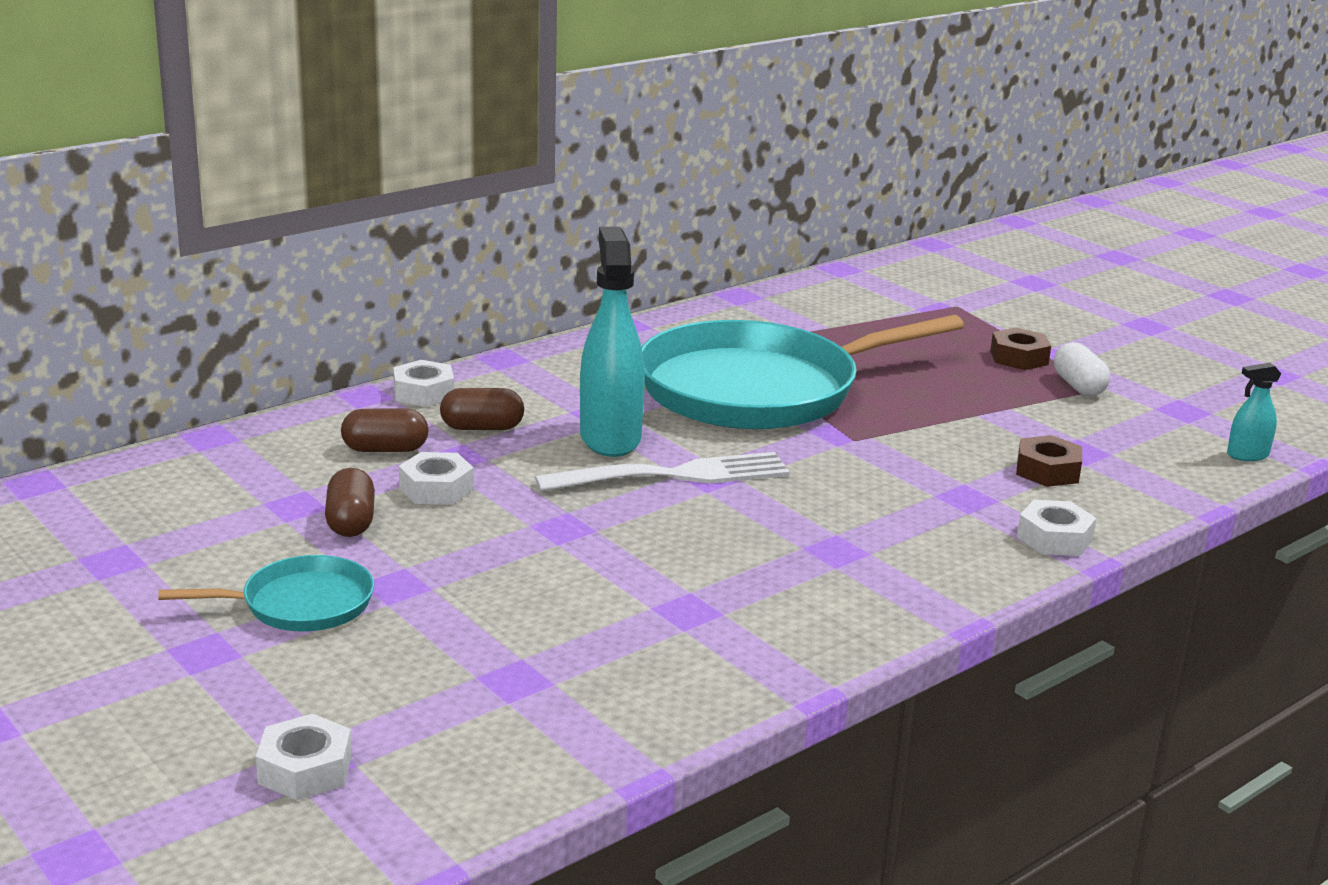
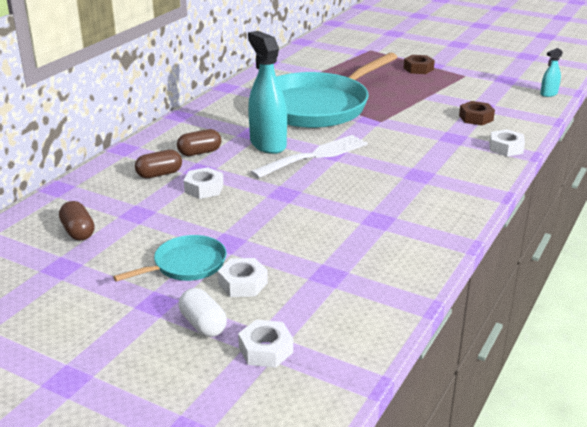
camera: 20 degrees left, 5 degrees up
(350, 522) = (175, 216): brown capsule -> brown capsule (78, 232)
(423, 393) = (153, 141): white nut -> white nut (243, 283)
(1078, 386) = (455, 77): white capsule -> white capsule (203, 324)

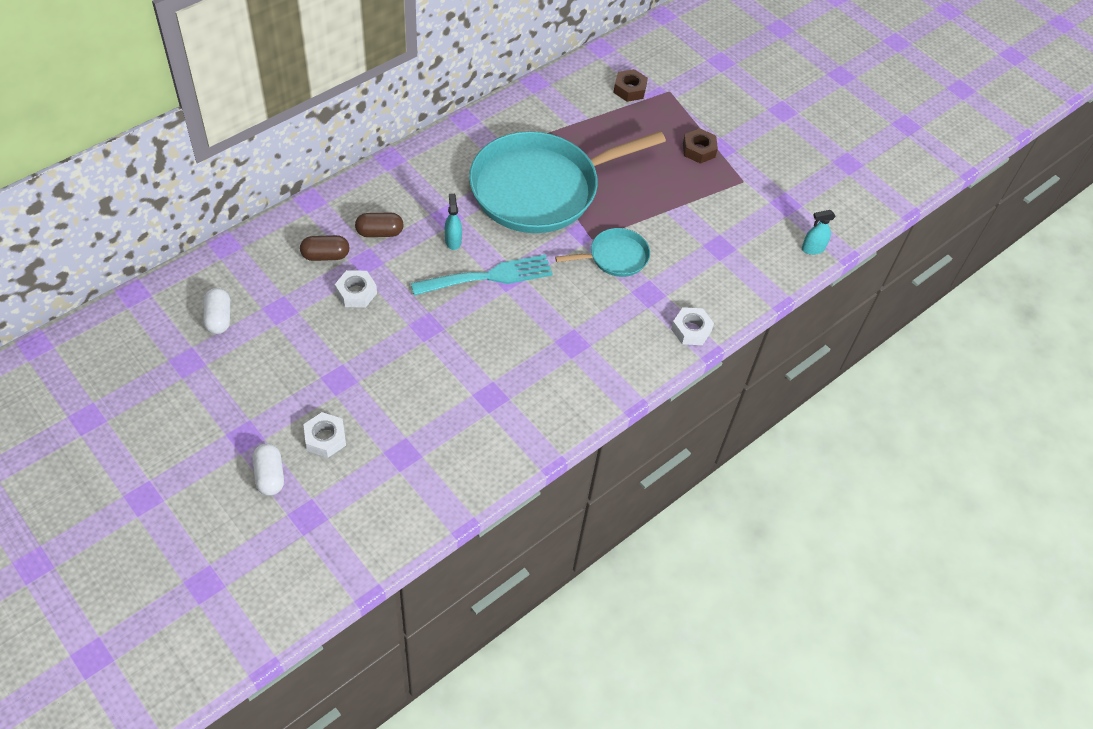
camera: 15 degrees right, 25 degrees up
(78, 232) = (219, 318): brown capsule -> white capsule
(186, 265) = (290, 397): turquoise pan -> turquoise pan (615, 257)
(266, 350) = (304, 523): white nut -> none
(268, 144) = (453, 241): turquoise spray bottle -> turquoise spray bottle, size x0.48
(314, 156) = (488, 277): white fork -> turquoise fork
(476, 118) = (697, 267): brown nut -> brown nut (629, 89)

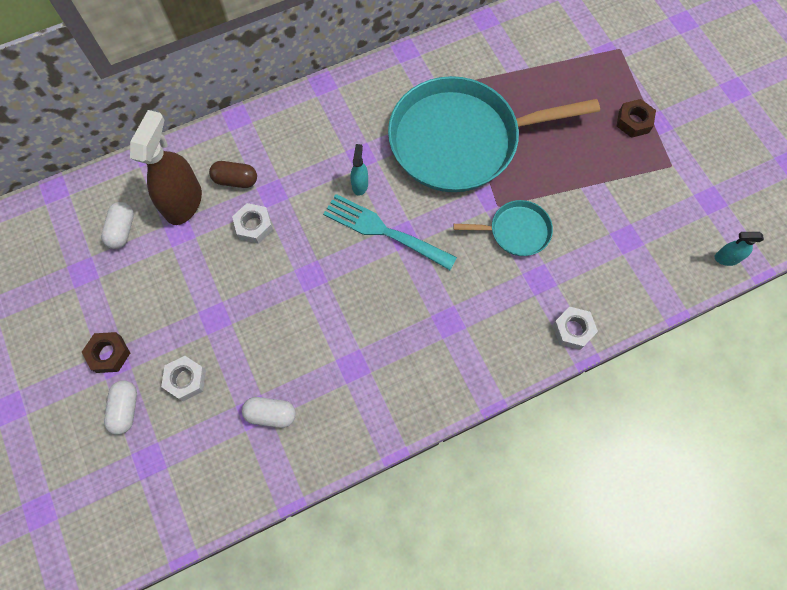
camera: 20 degrees right, 15 degrees up
(277, 283) = (183, 202): none -> brown spray bottle
(379, 232) = (292, 163): brown capsule -> none
(421, 452) = (271, 414): none -> white capsule
(488, 277) = (384, 231): turquoise fork -> turquoise fork turned 150 degrees counterclockwise
(629, 89) = (579, 41): brown nut -> brown nut (109, 354)

